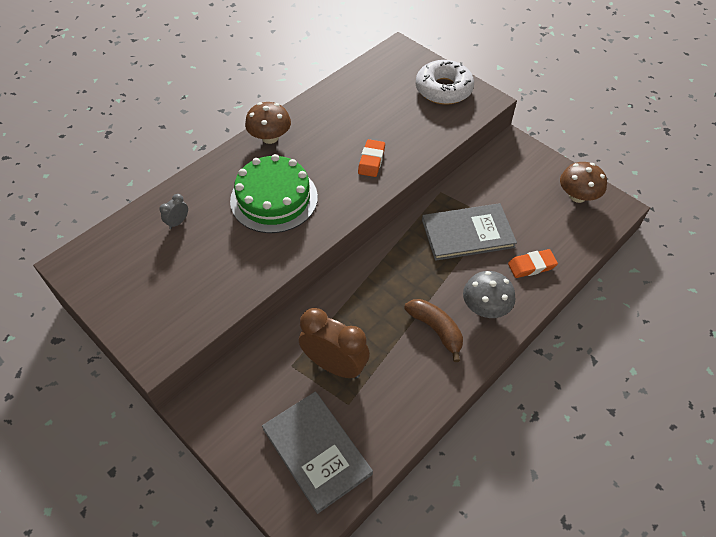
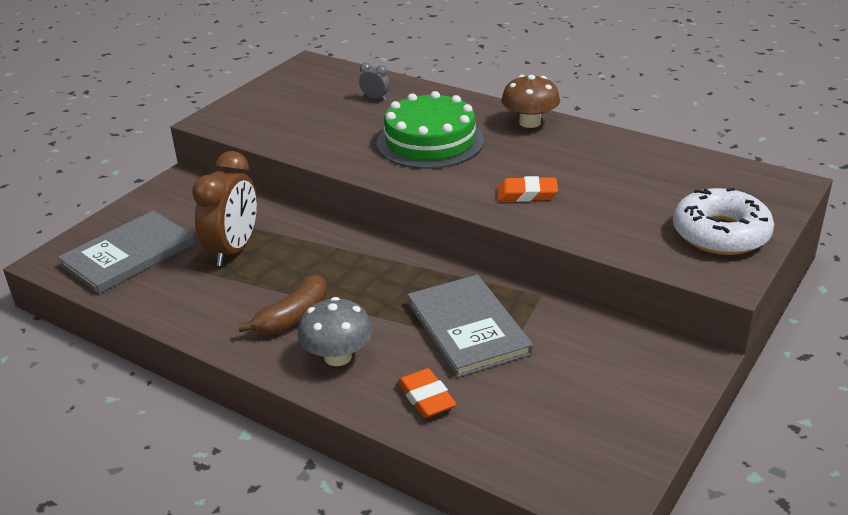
camera: 80 degrees right, 20 degrees down
(577, 196) = (605, 446): brown mushroom -> none

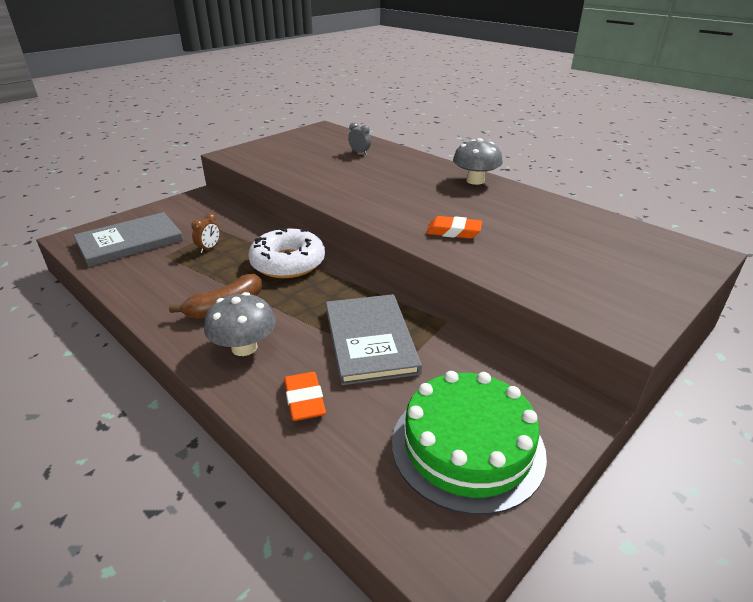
camera: 10 degrees right, 0 degrees up
(233, 250) = (209, 248): brown clock -> brown clock, size x0.44
(430, 142) = (388, 185): green cake -> green cake (467, 446)
(530, 122) = (475, 181): brown mushroom -> grey mushroom
(720, 234) = (628, 287): white donut -> white donut (288, 263)

